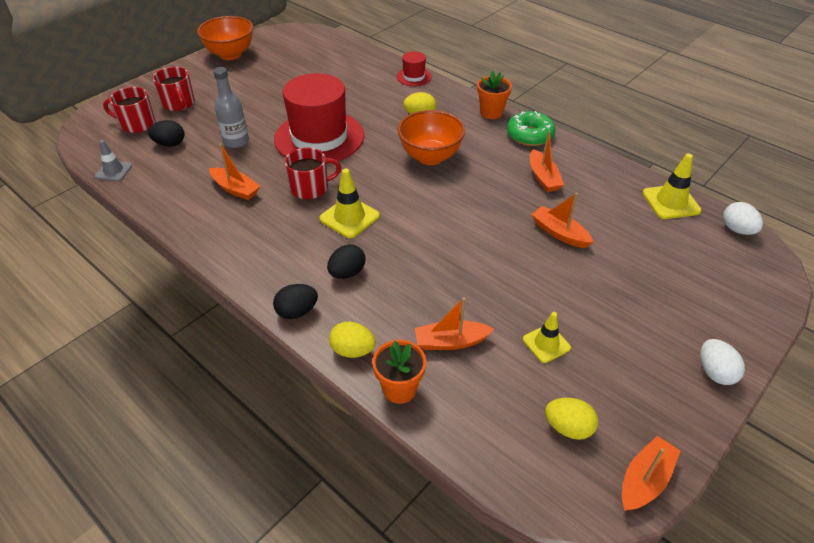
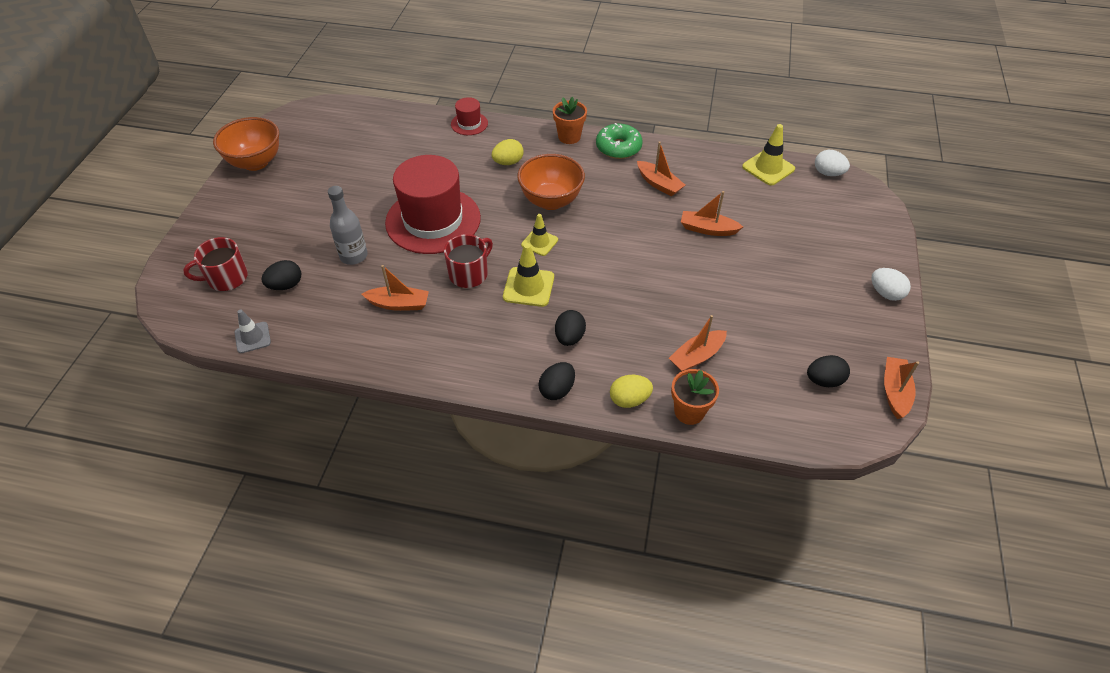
camera: 30 degrees left, 5 degrees up
(179, 103) = (251, 238): red mug -> none
(546, 343) = (764, 325): yellow traffic cone -> yellow traffic cone (539, 242)
(568, 428) = (824, 380): yellow egg -> black egg

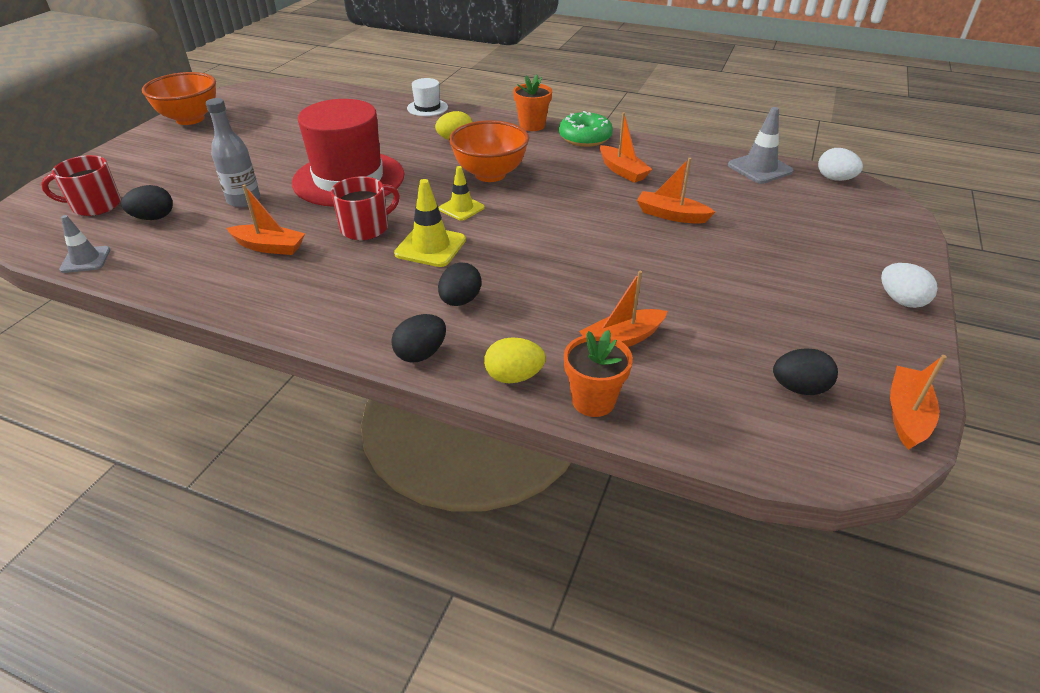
camera: 10 degrees right, 10 degrees down
(469, 124) = (427, 108): red hat -> white hat
(768, 168) = (760, 168): yellow traffic cone -> grey traffic cone

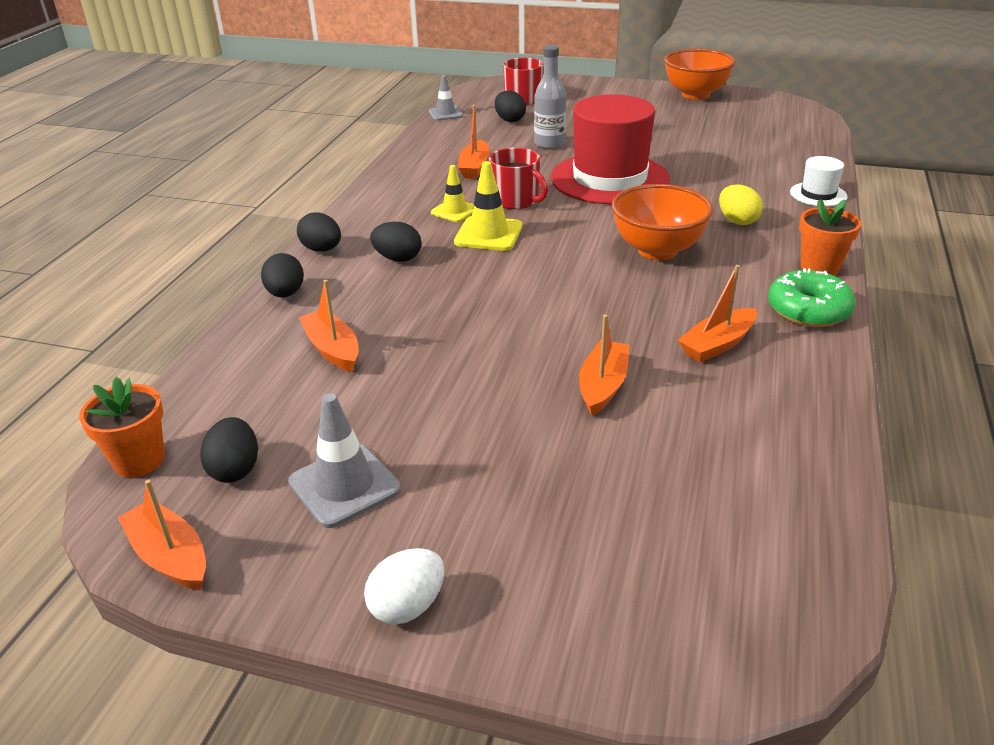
camera: 85 degrees right, 5 degrees down
(461, 208) = (570, 241): yellow traffic cone -> yellow traffic cone (455, 211)
(514, 376) = (285, 294): yellow egg -> black egg
(593, 401) = (245, 335): orange flower pot -> orange flower pot (139, 460)
(760, 168) = (806, 488): grey traffic cone -> grey traffic cone (344, 485)
(835, 179) = (817, 592): white egg -> none
(906, 415) = (170, 556): orange boat -> orange boat turned 150 degrees counterclockwise

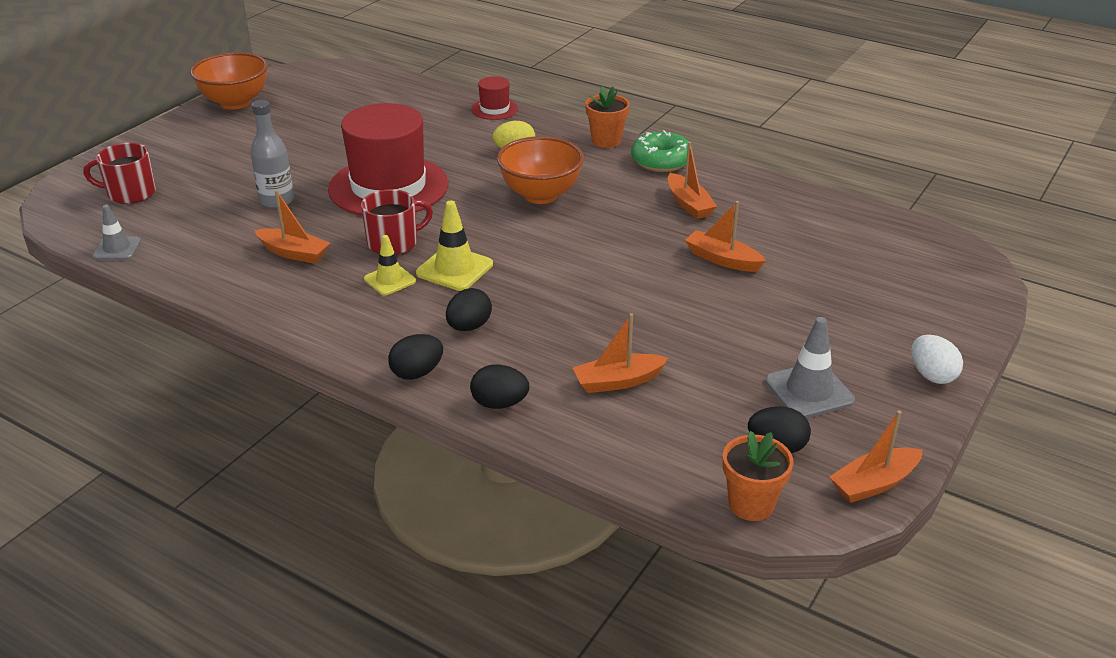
camera: 75 degrees left, 0 degrees up
(510, 120) = (185, 212): black egg -> none
(818, 194) = (494, 109): white hat -> red hat

